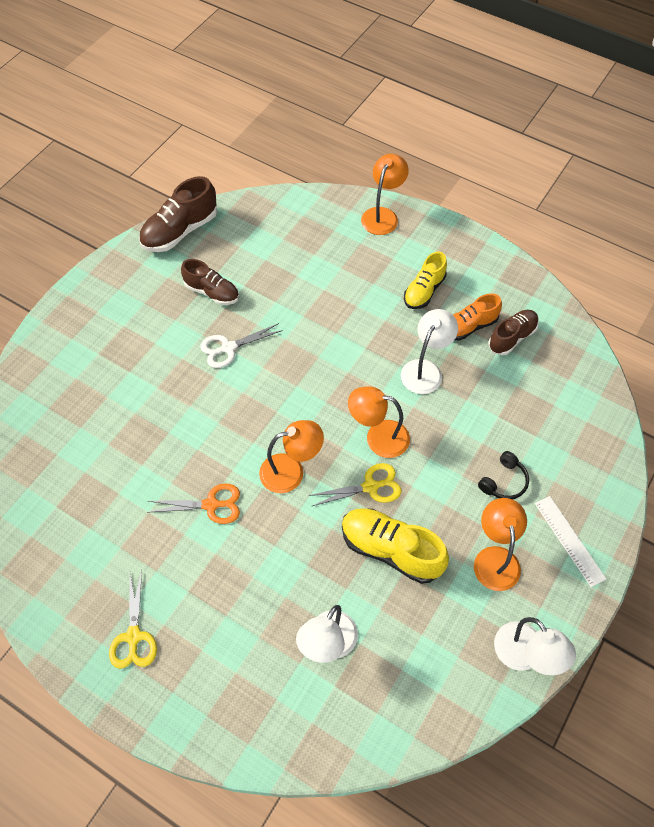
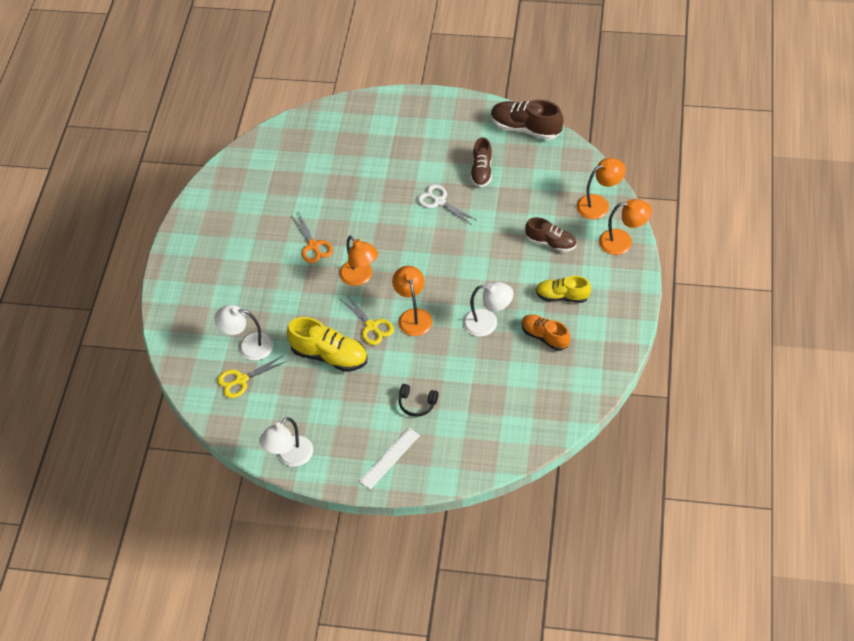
camera: 70 degrees right, 5 degrees down
(133, 636) = (209, 247): yellow scissors -> yellow scissors (241, 380)
(391, 550) = (329, 355): yellow shoe -> yellow shoe turned 105 degrees clockwise
(495, 558) = (353, 417): orange lamp -> orange lamp (599, 204)
(512, 337) = (551, 368): brown shoe -> brown shoe (551, 243)

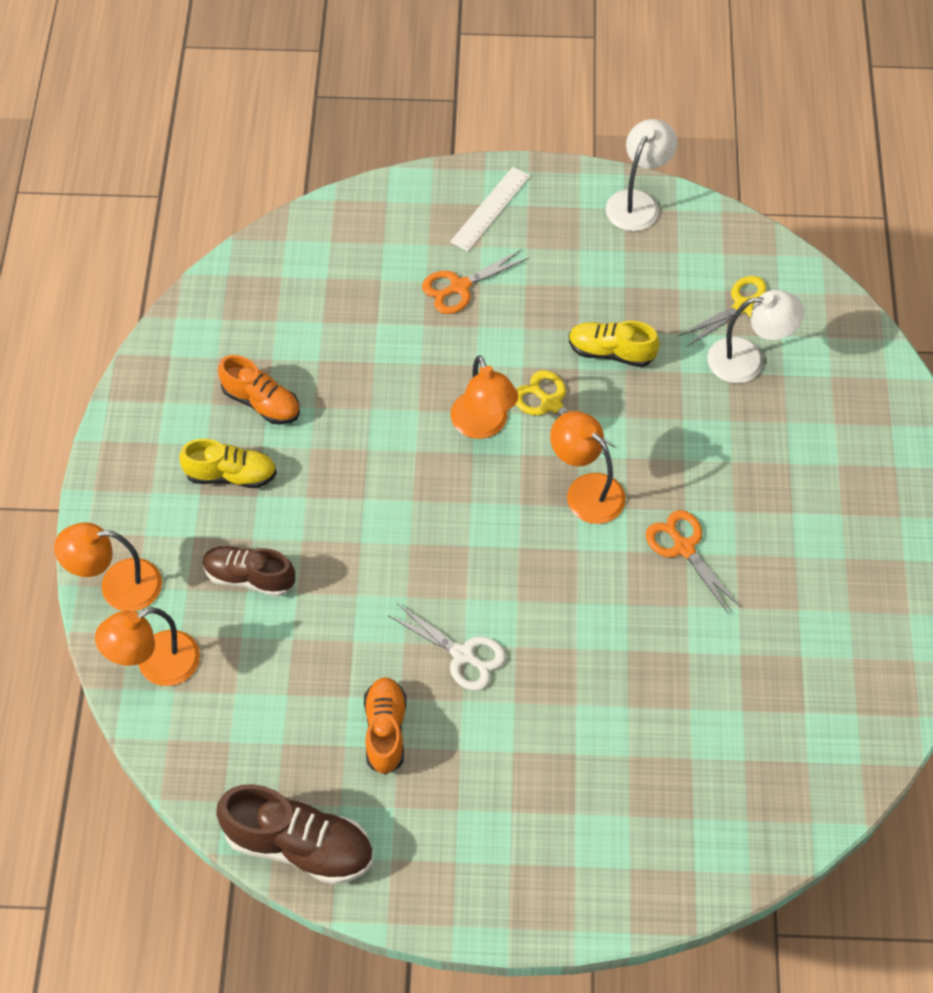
camera: 170 degrees right, 5 degrees up
(329, 355) = (611, 352): yellow shoe -> yellow shoe, size x0.66
(417, 403) = (459, 287): black headphones -> orange scissors
(482, 171) = (385, 730): brown shoe -> orange shoe
(488, 323) = (357, 420): white lamp -> none

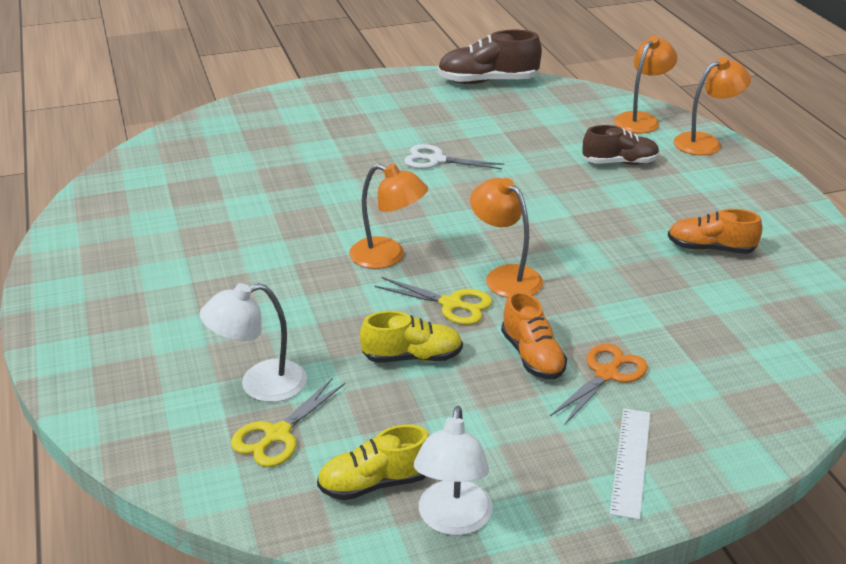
camera: 160 degrees right, 25 degrees down
(231, 475) = (688, 205): yellow shoe -> yellow shoe (375, 483)
(385, 730) = (467, 124): orange shoe -> orange shoe (532, 356)
(684, 547) = (287, 242): orange scissors -> none

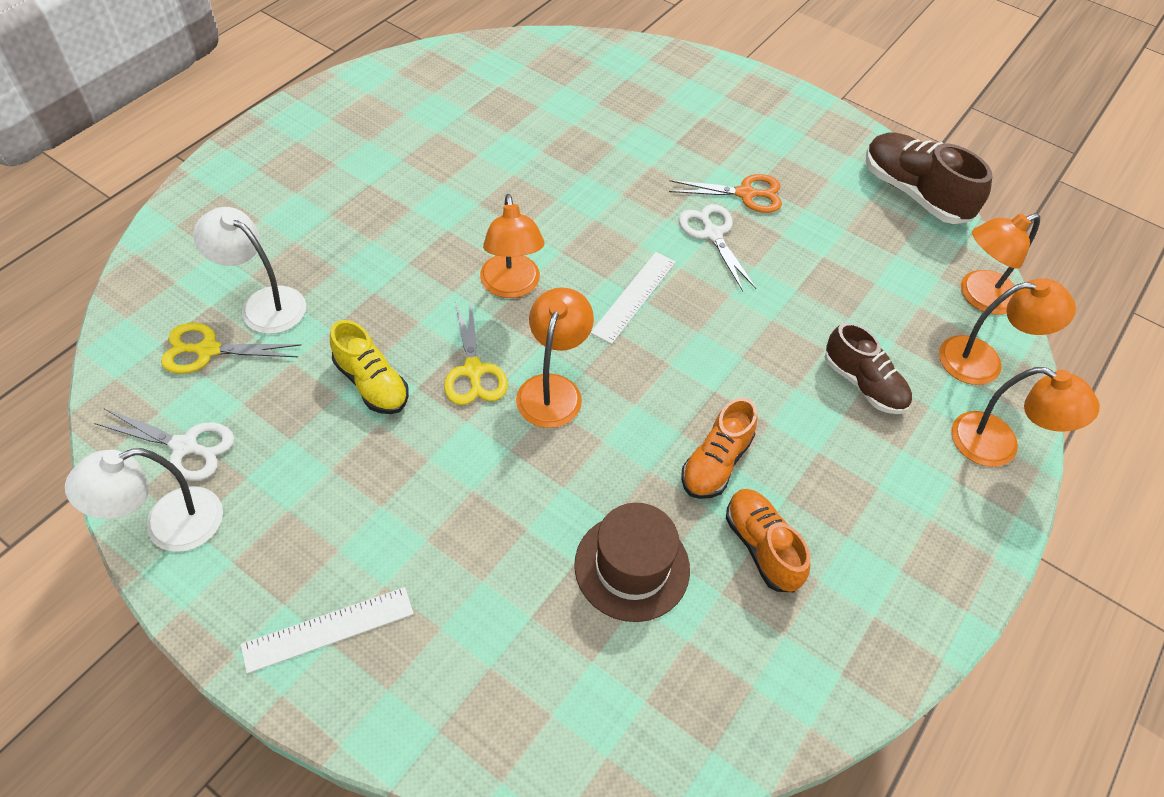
camera: 50 degrees right, 20 degrees up
(375, 483) = (185, 446): yellow shoe -> white scissors
(457, 211) = (634, 297): none -> white ruler
(532, 356) = (438, 473): orange shoe -> orange shoe (715, 463)
(592, 99) = (978, 296): none -> orange lamp
(606, 374) = (452, 548): orange scissors -> orange scissors (745, 194)
(686, 303) = (632, 567): none -> brown hat

